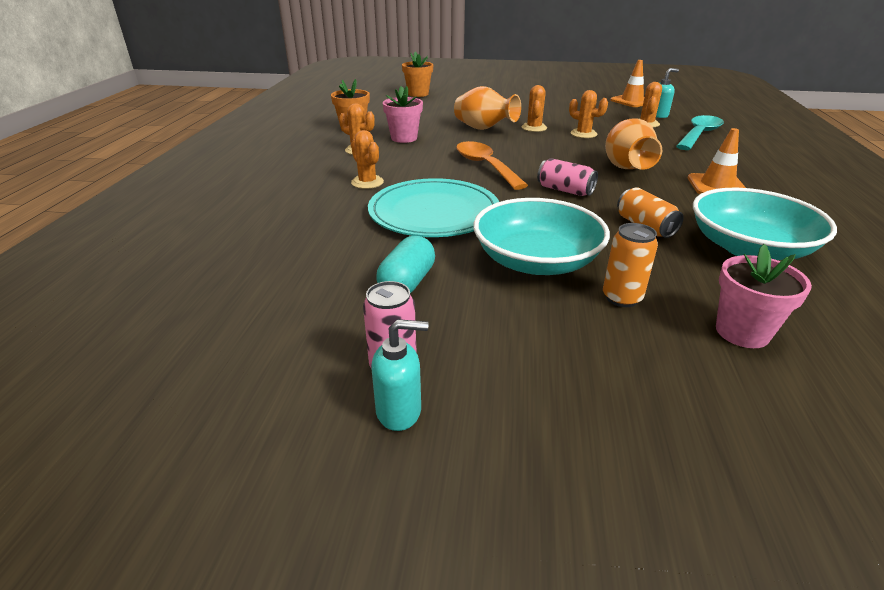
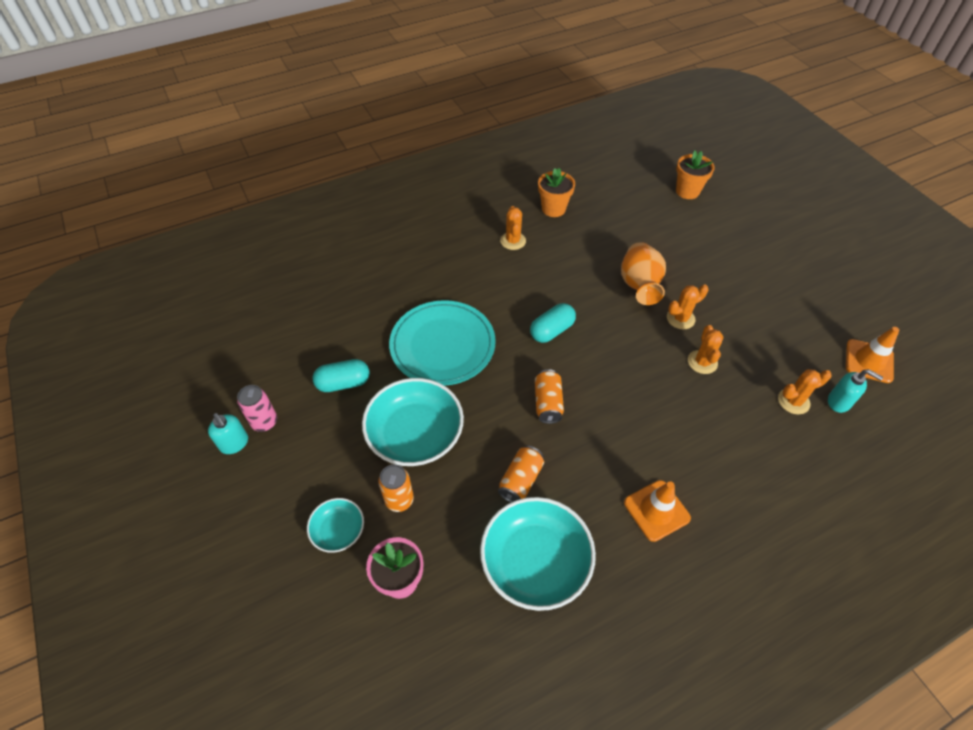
camera: 55 degrees right, 20 degrees up
(367, 182) = (460, 282): orange cactus -> none
(404, 138) = (563, 250): pink flower pot -> none
(485, 166) = (552, 331): orange spoon -> turquoise capsule
(565, 190) = (547, 403): pink can -> orange can
(627, 169) = (637, 428): orange vase -> none
(639, 357) = (338, 530): none -> turquoise bowl
(699, 135) = (805, 459): turquoise spoon -> none

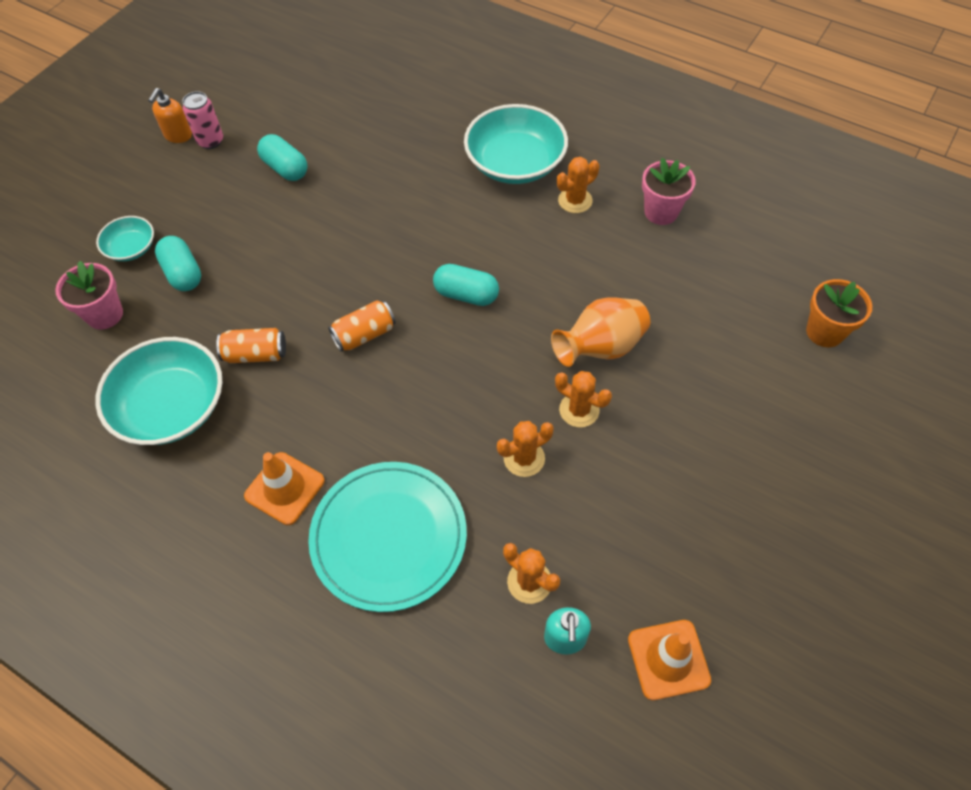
camera: 60 degrees right, 5 degrees up
(234, 443) = (178, 135): turquoise soap dispenser -> orange soap dispenser
(399, 500) = (183, 273): orange can -> turquoise capsule
(415, 434) = (260, 249): turquoise bowl -> turquoise bowl (515, 163)
(442, 345) = (381, 215): turquoise plate -> turquoise plate (389, 537)
(553, 209) = (661, 212): orange flower pot -> pink flower pot

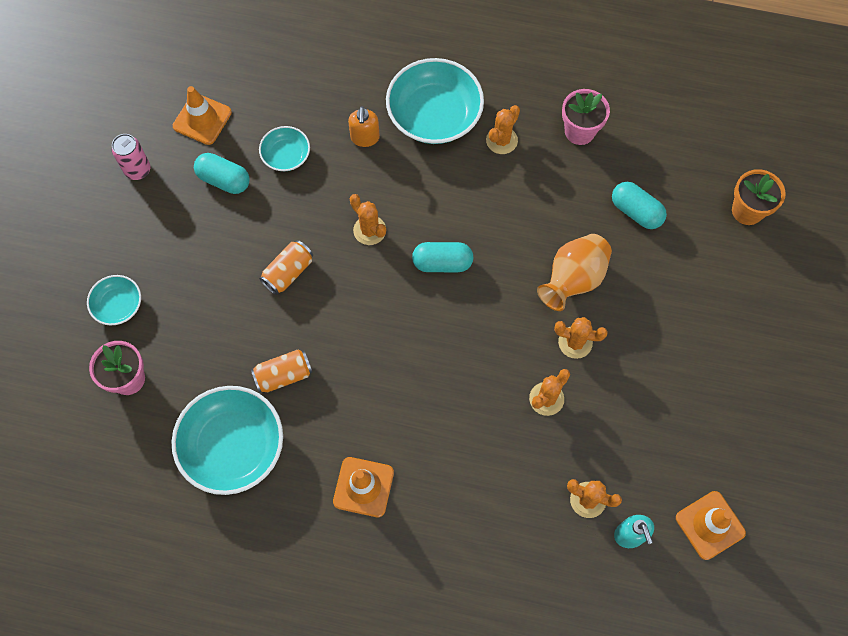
camera: 20 degrees left, 10 degrees up
(178, 135) = (102, 172): orange soap dispenser -> orange soap dispenser (365, 138)
(183, 273) = (180, 317): turquoise capsule -> turquoise capsule (636, 212)
(291, 115) = (202, 119): none -> orange traffic cone
(354, 162) = (286, 155): none -> turquoise bowl
(364, 334) = (370, 328): orange can -> orange can (288, 272)
(389, 537) = (465, 500): turquoise plate -> none
(405, 246) = (369, 230): none -> orange cactus

